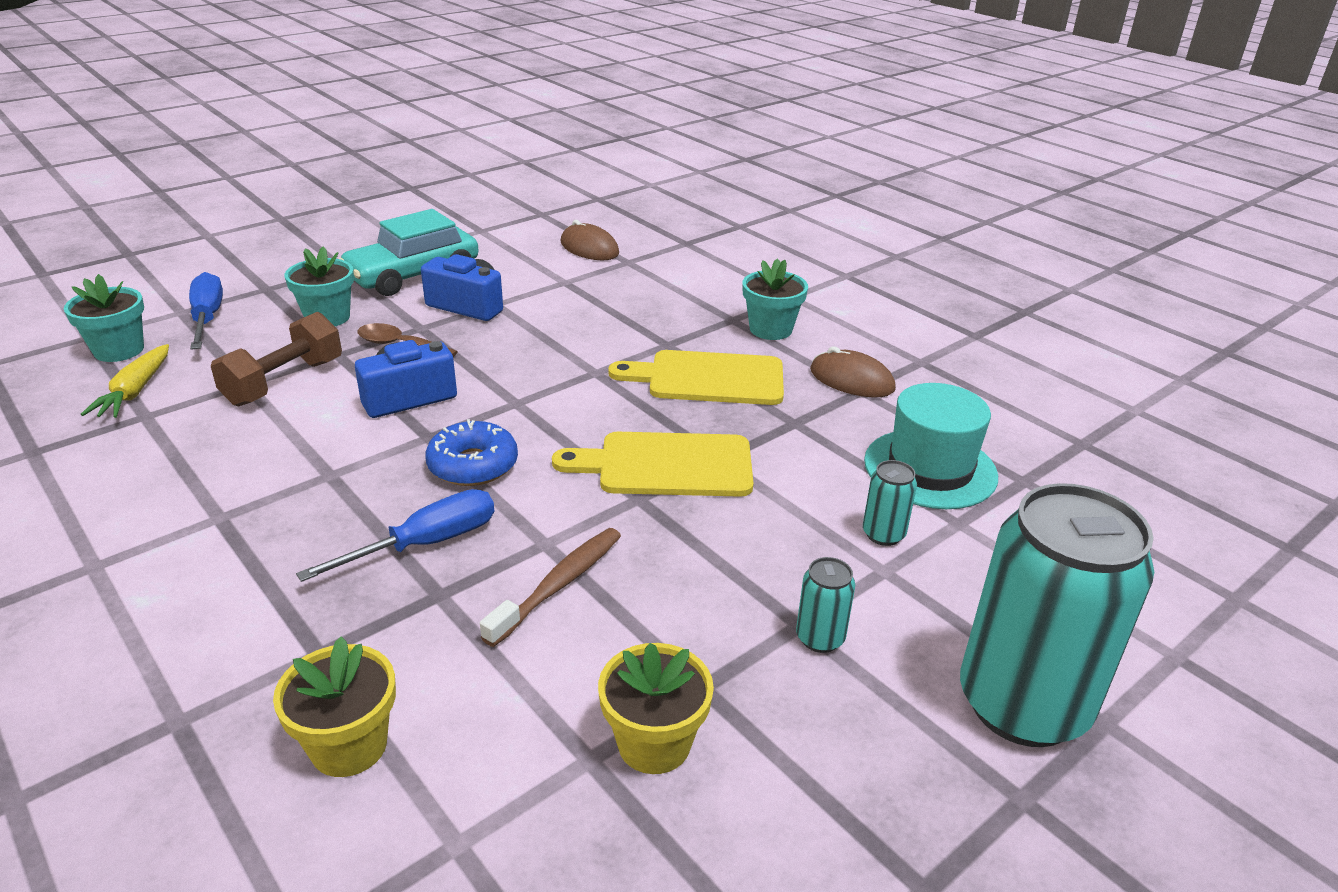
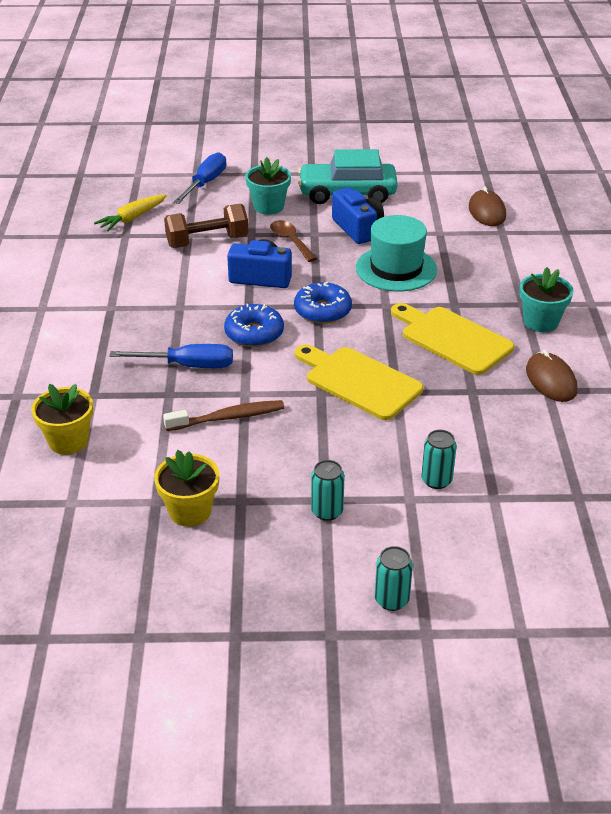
camera: 40 degrees right, 5 degrees up
(119, 350) = (145, 189): turquoise flower pot -> none
(529, 405) = (322, 311): none -> blue donut
(930, 469) = (522, 459): turquoise hat -> turquoise hat (396, 269)
(1022, 705) = (391, 600): turquoise can -> turquoise can, size x0.40

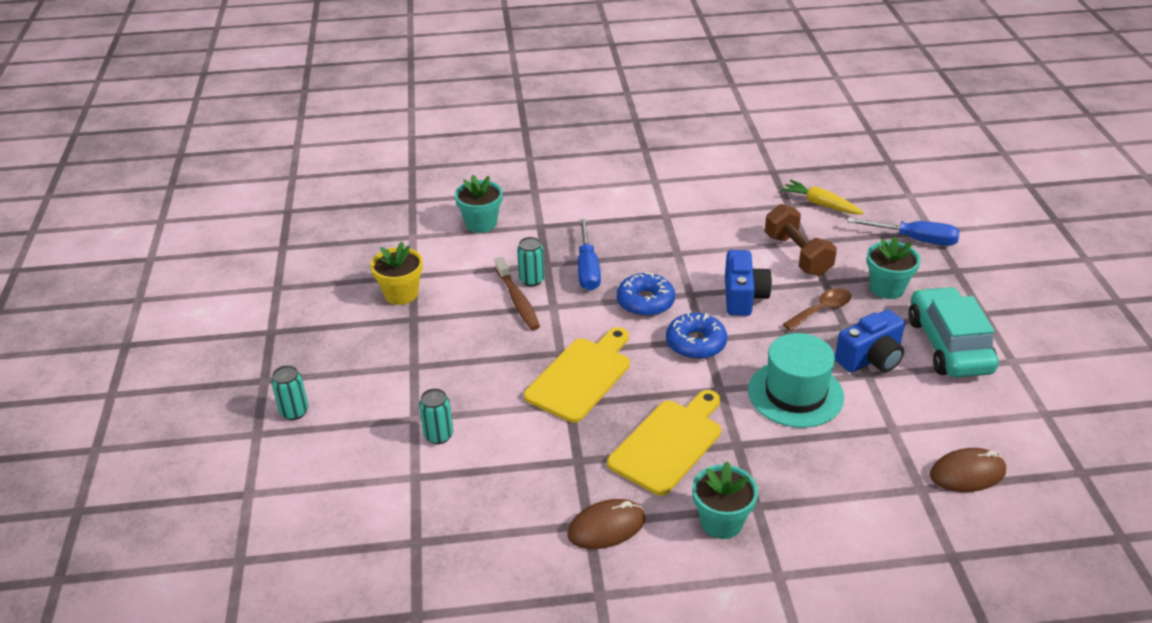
camera: 85 degrees right, 0 degrees up
(68, 441) = (481, 223): yellow flower pot -> turquoise flower pot
(327, 511) = (399, 368): turquoise can -> turquoise can (531, 280)

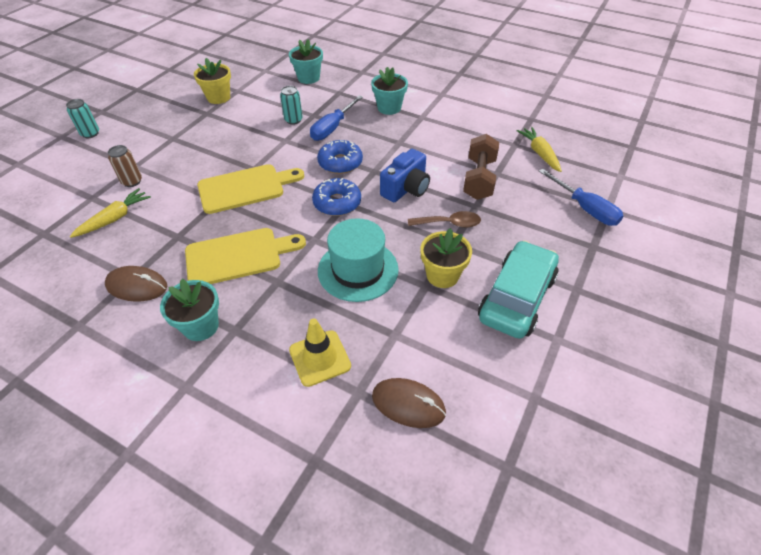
camera: 35 degrees right, 10 degrees up
(438, 435) = (132, 181): turquoise can -> brown can
(479, 482) = (114, 218): none -> yellow carrot
(517, 300) = (271, 128): brown toothbrush -> none
(858, 483) = (320, 358): none -> yellow traffic cone
(871, 359) = (442, 275): blue camera -> yellow flower pot
(887, 288) = (518, 232): turquoise flower pot -> turquoise flower pot (389, 108)

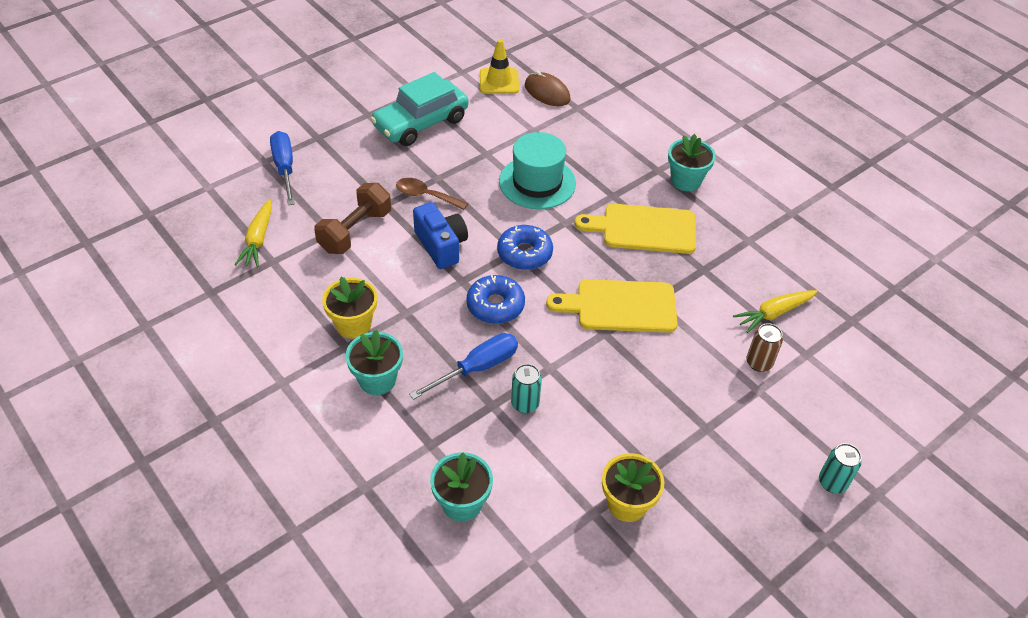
camera: 160 degrees left, 0 degrees up
(137, 286) = (742, 230): brown mouse -> none
(320, 358) = (596, 133): yellow traffic cone -> yellow traffic cone (499, 81)
(406, 189) = (441, 246): blue camera -> blue camera turned 90 degrees clockwise
(442, 275) = (467, 156): yellow flower pot -> yellow flower pot (353, 324)

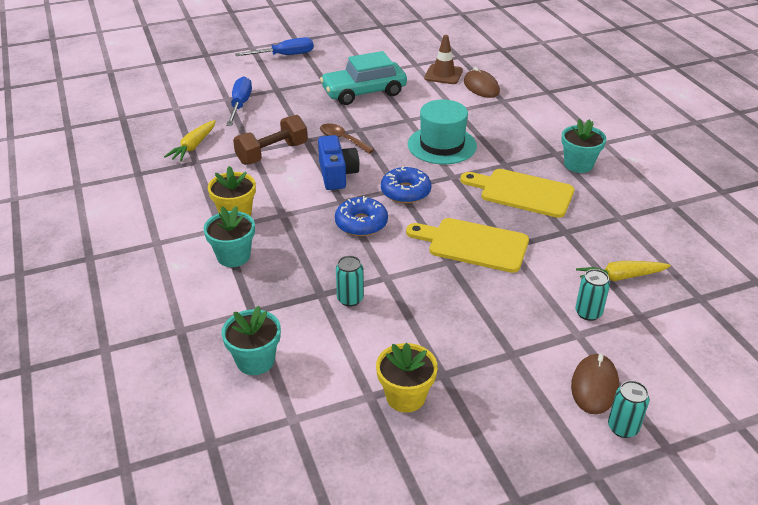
camera: 20 degrees right, 10 degrees down
(477, 368) = (322, 264): blue screwdriver -> blue screwdriver (285, 55)
(499, 81) = (443, 74): yellow traffic cone -> brown traffic cone
(759, 363) = (588, 313): brown can -> turquoise can
(793, 444) = (594, 386): none -> brown mouse

